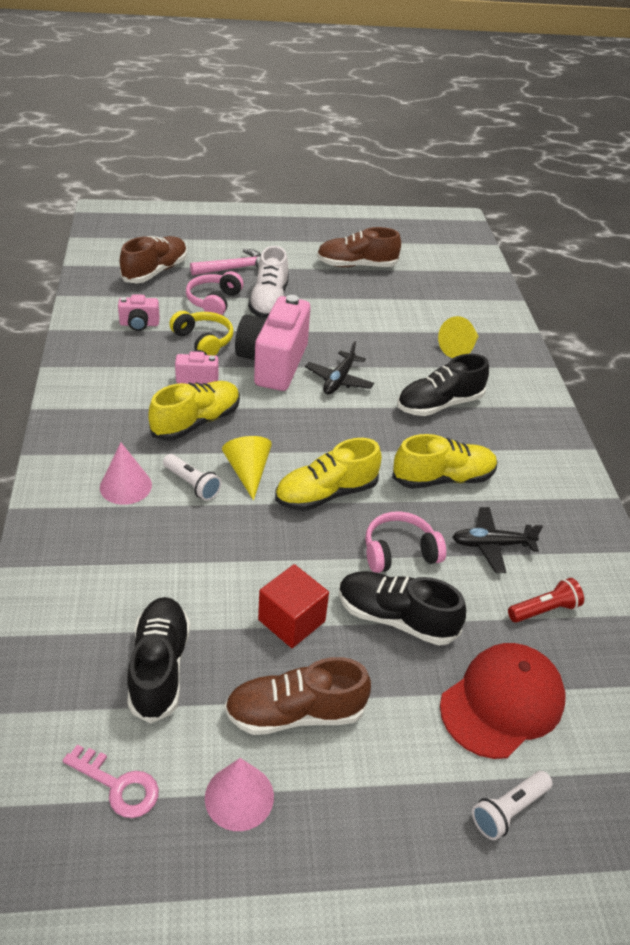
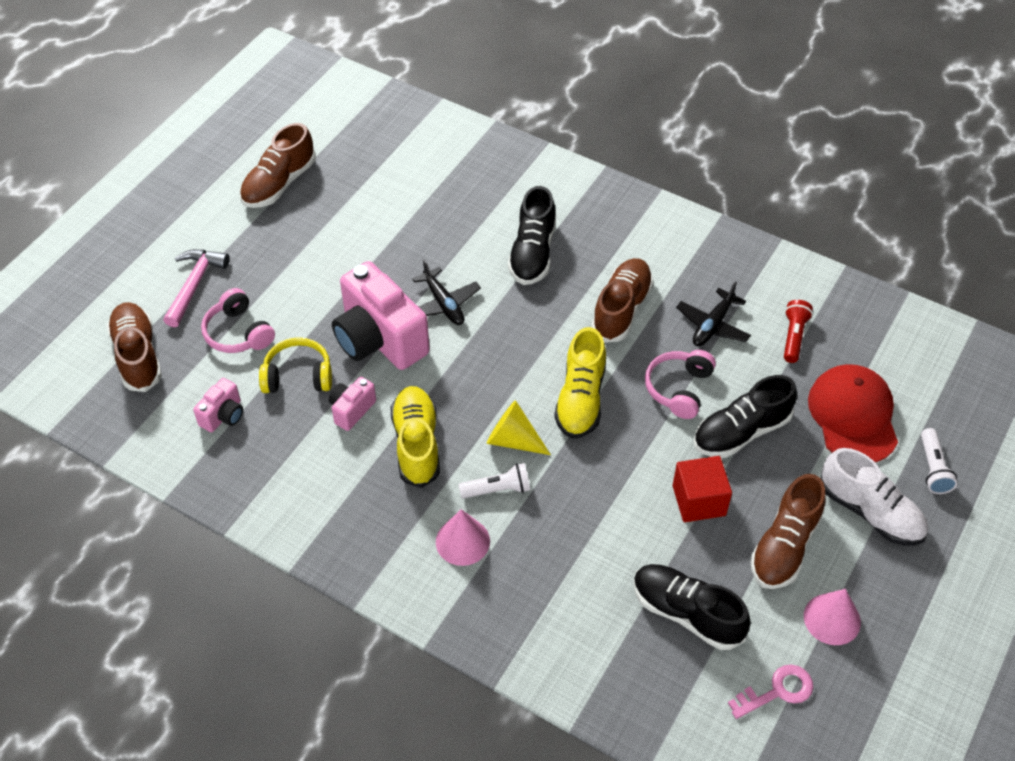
camera: 50 degrees left, 10 degrees up
(269, 301) = (278, 288): white shoe -> white shoe (870, 512)
(443, 478) = (621, 309): yellow shoe -> brown shoe
(459, 349) = (472, 190): yellow cone -> none

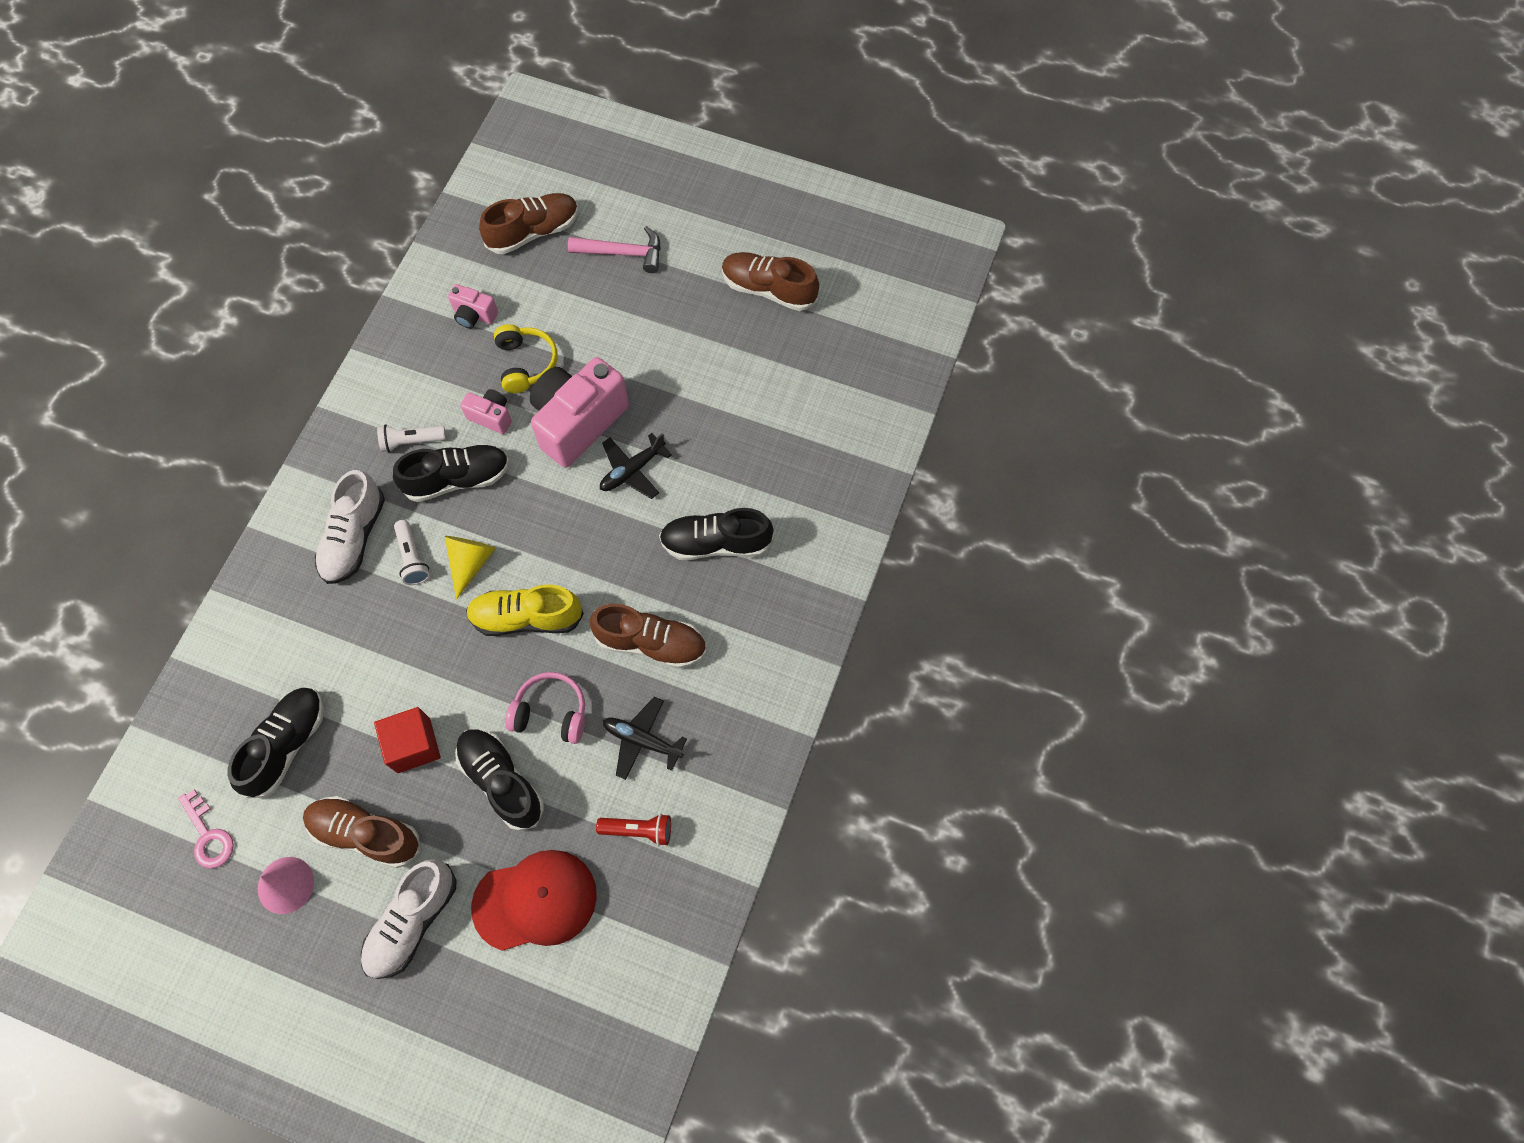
camera: 80 degrees right, 15 degrees up
(238, 333) = (570, 303): pink headphones -> none
(416, 444) = (458, 479): yellow shoe -> black shoe
(462, 541) = (354, 537): pink cone -> white shoe
(933, 468) = (473, 992): white flashlight -> white flashlight (411, 441)

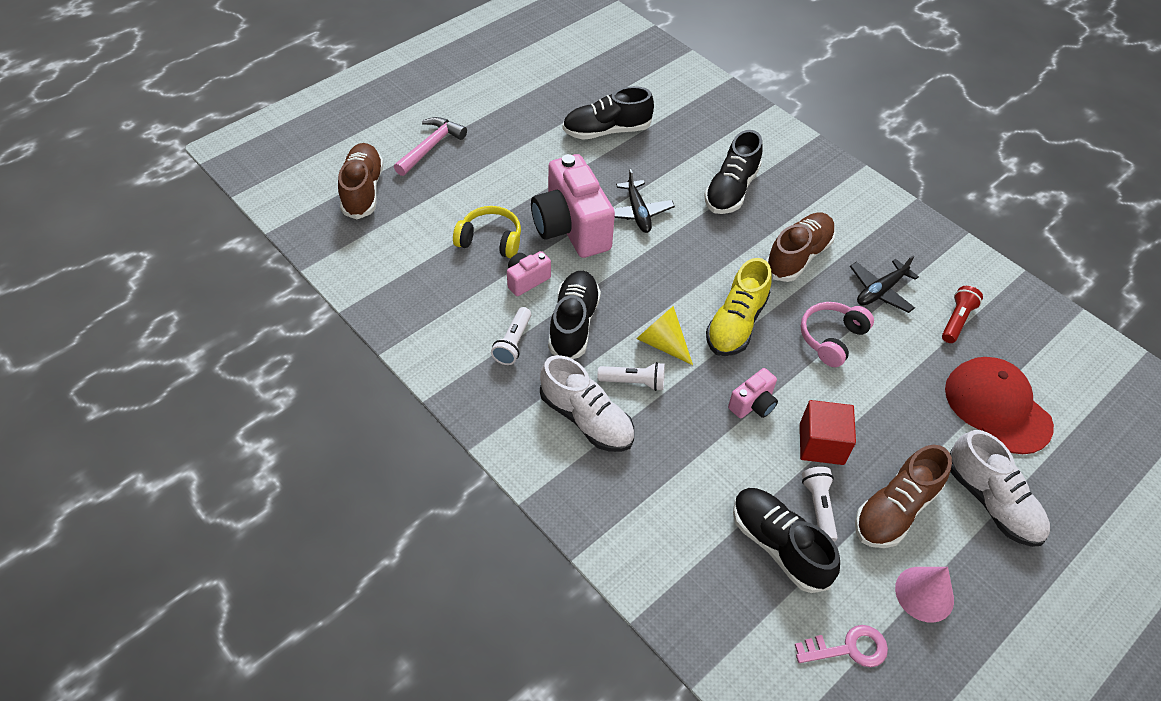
camera: 65 degrees left, 15 degrees down
(341, 765) = (818, 507): none -> white flashlight
(474, 315) = (415, 256): pink camera -> pink camera (753, 404)
(502, 781) = (881, 392): black shoe -> black shoe (606, 131)
(535, 900) = (997, 407): red cap -> red cap turned 45 degrees counterclockwise
(769, 289) = (530, 85): brown shoe -> none

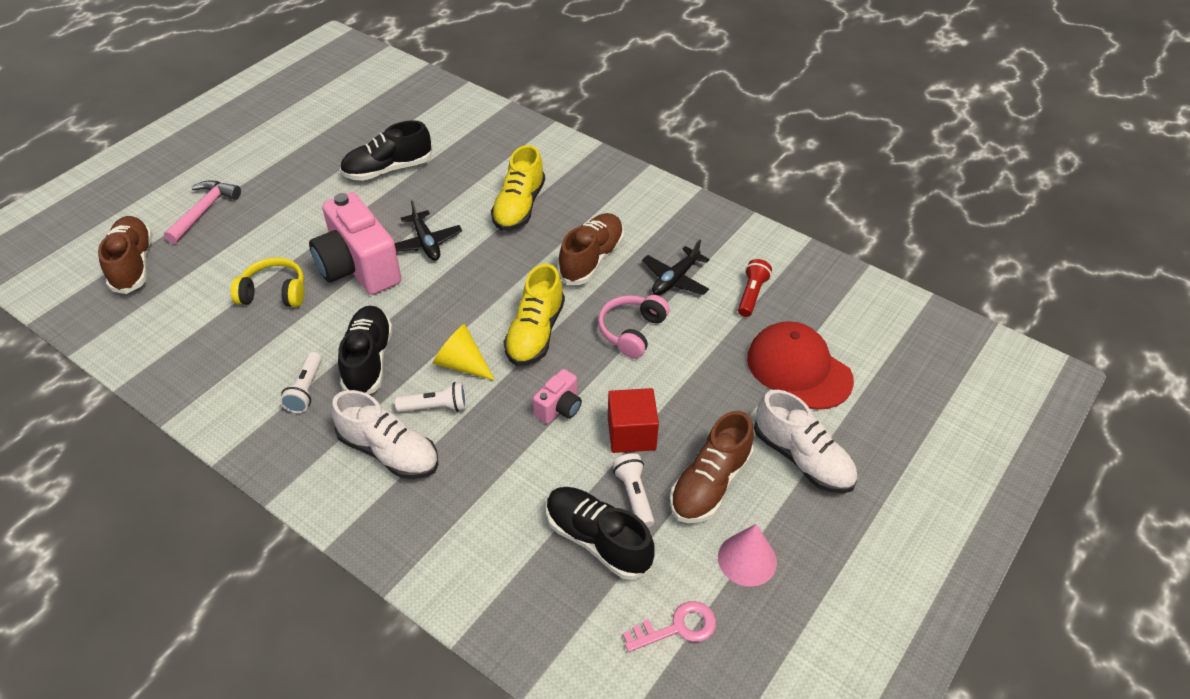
camera: 10 degrees left, 5 degrees down
(526, 280) = (315, 326): pink camera -> none
(731, 190) = (519, 207): black shoe -> yellow shoe

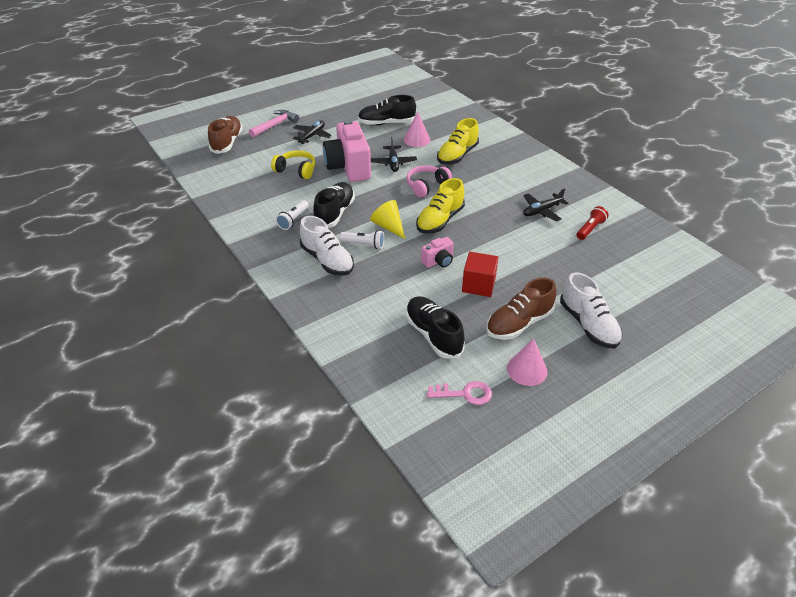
camera: 20 degrees right, 5 degrees down
(275, 219) = (312, 136): none -> black plane
(447, 191) = (417, 140): none -> pink cone
(591, 259) = (491, 190): brown shoe -> none
(632, 331) = (501, 232): pink headphones -> pink headphones (426, 186)
(634, 495) = (466, 317): white flashlight -> none
(798, 369) = (606, 275): red cap -> none

